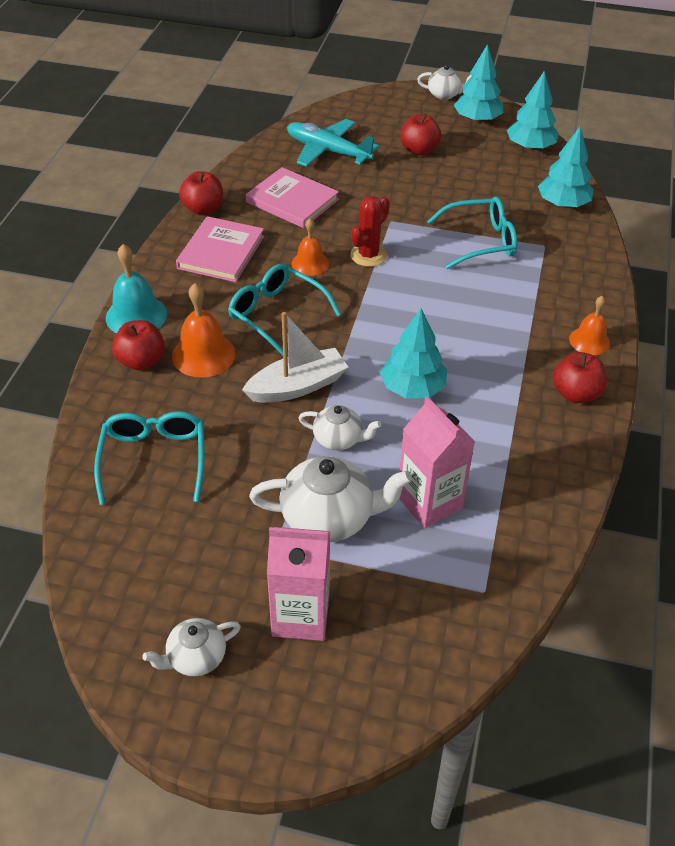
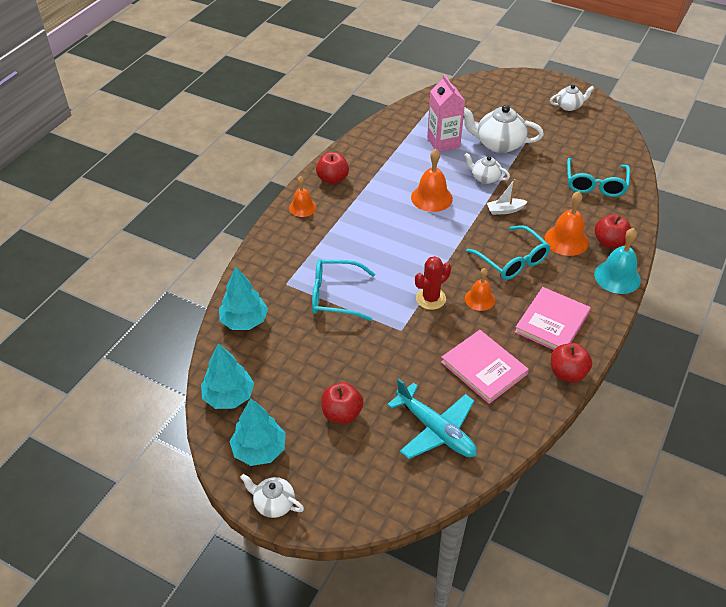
camera: 165 degrees left, 0 degrees up
(297, 386) = (505, 210): white boat -> white boat, size x0.59
(300, 616) = (519, 112): pink carton -> none
(412, 388) = (431, 198): turquoise tree -> orange bell

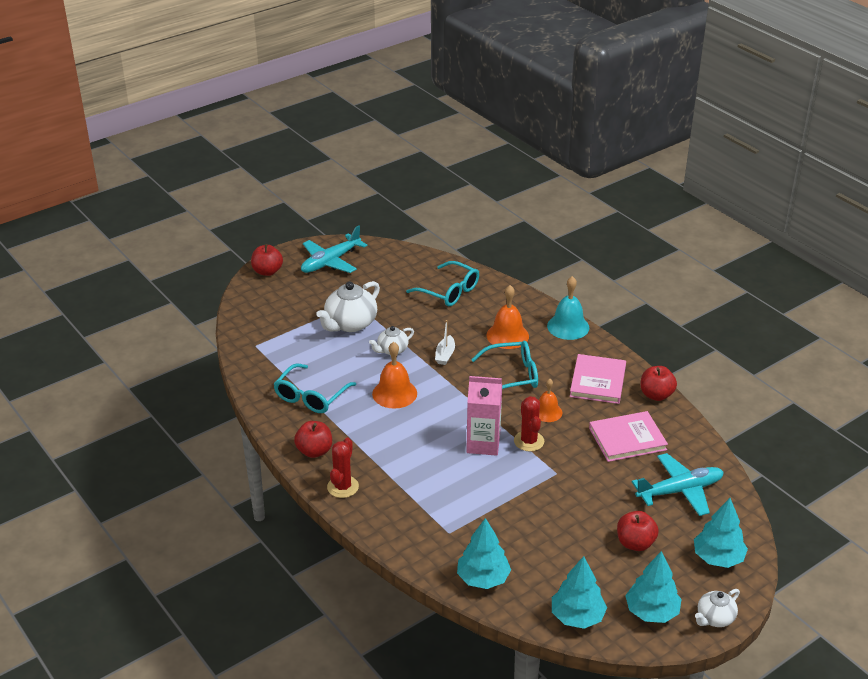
camera: 65 degrees left, 10 degrees down
(302, 207) = (343, 487): orange bell -> red cactus
(335, 296) = (487, 503): turquoise glasses -> turquoise glasses (311, 396)
(358, 486) = (718, 558): none -> turquoise tree
(443, 142) = (318, 357): pink carton -> pink carton (483, 444)
(552, 322) = (598, 381): pink book -> pink book turned 45 degrees clockwise
(569, 106) = (330, 262): white teapot -> turquoise plane
(609, 242) = (526, 314): red apple -> red apple (267, 271)

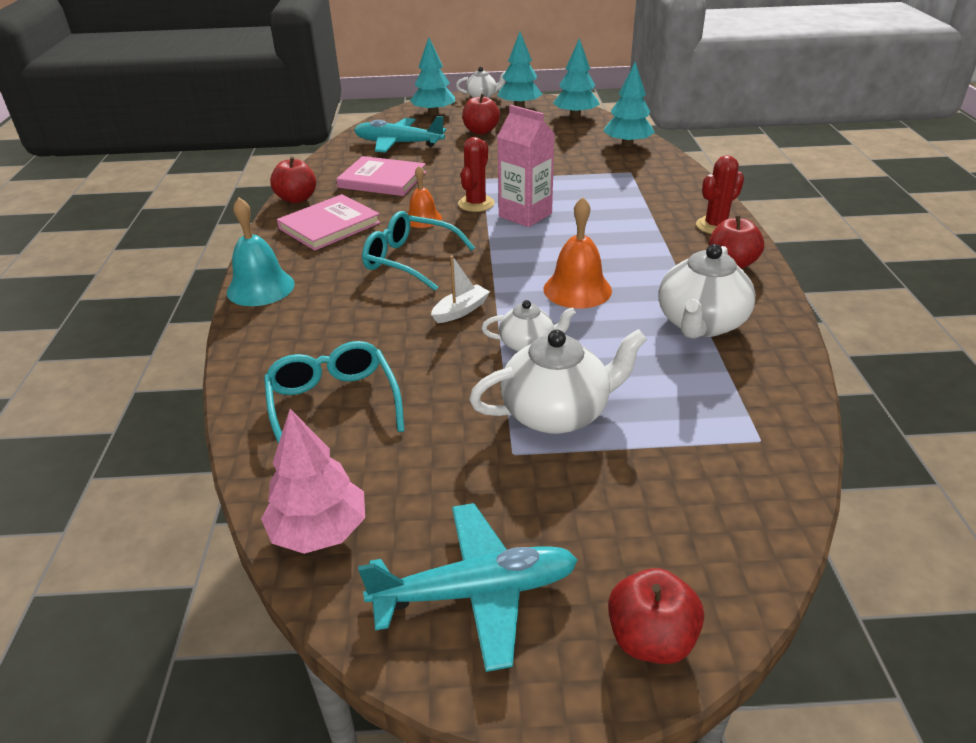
camera: 145 degrees left, 0 degrees up
(311, 396) = (700, 323): turquoise glasses -> white teapot
(399, 256) = (319, 531): none -> pink tree
(507, 335) = (348, 305): orange bell -> none

